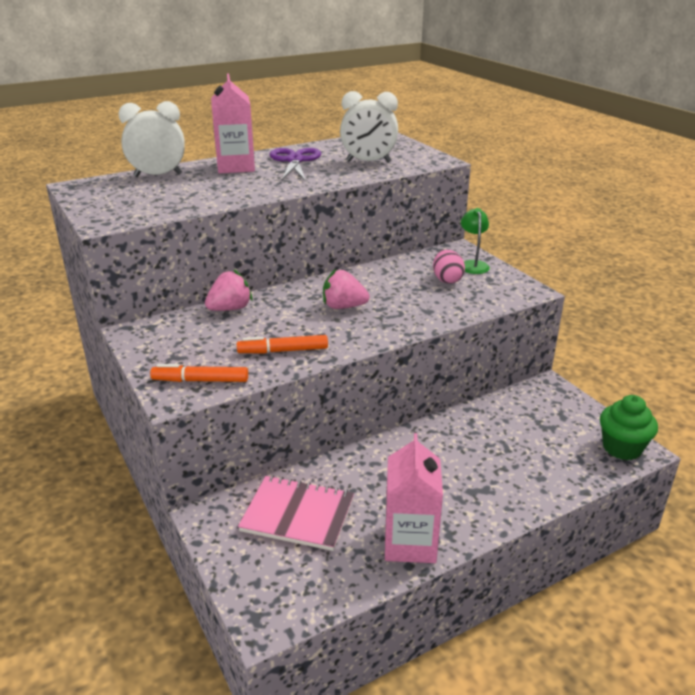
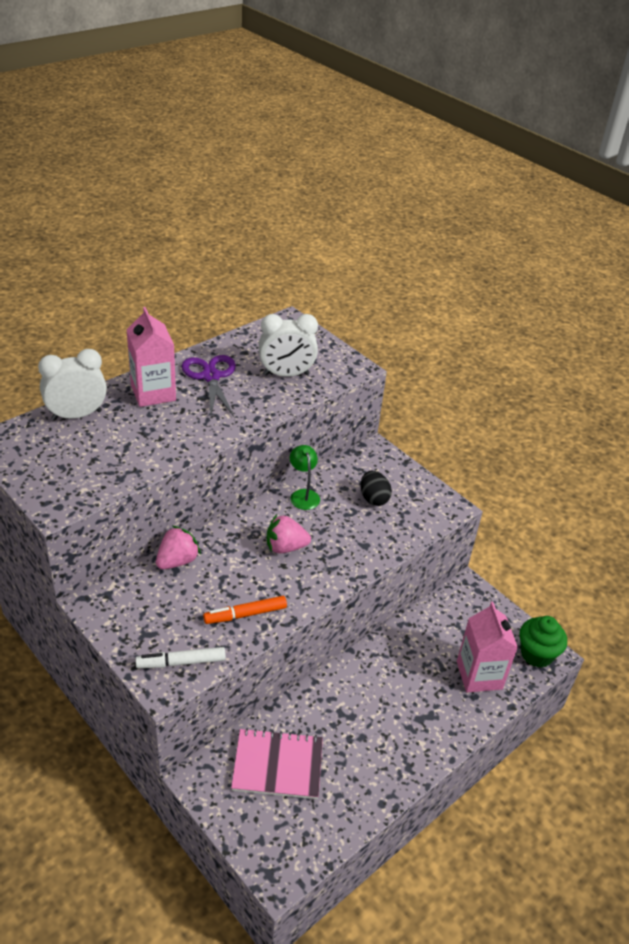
camera: 15 degrees left, 10 degrees up
(200, 380) = (181, 662): orange marker -> white marker
(410, 543) = (378, 781): pink carton -> pink carton (479, 675)
(447, 280) = (373, 498): pink egg -> black egg
(473, 264) = (393, 473): green lamp -> green lamp (303, 495)

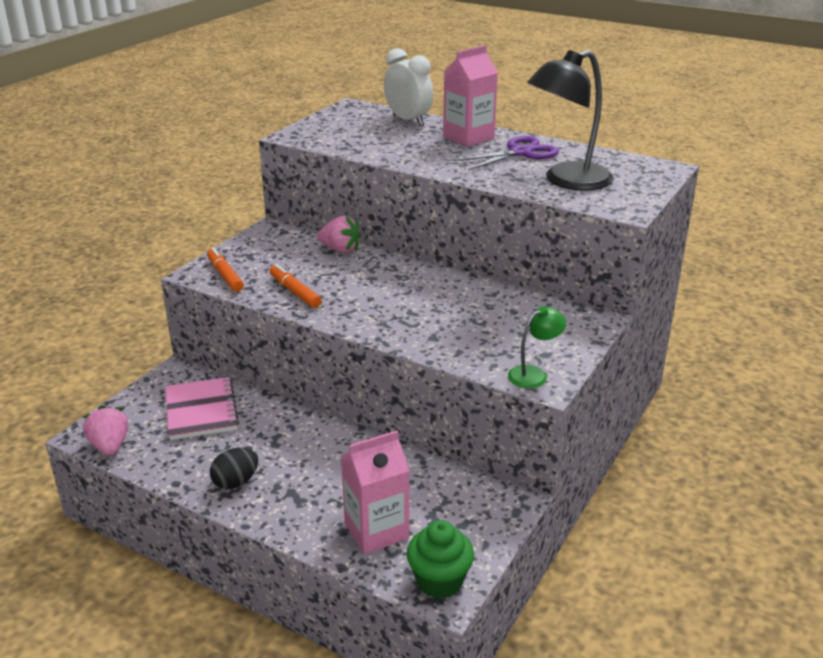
camera: 75 degrees right, 10 degrees down
(181, 662) = (225, 275): white marker -> orange marker
(285, 547) = (396, 295): pink strawberry -> pink strawberry (110, 446)
(286, 374) = (567, 181): white clock -> black lamp
(303, 495) = (480, 290): green lamp -> green lamp (534, 374)
(373, 498) = (512, 331): black egg -> black egg (236, 482)

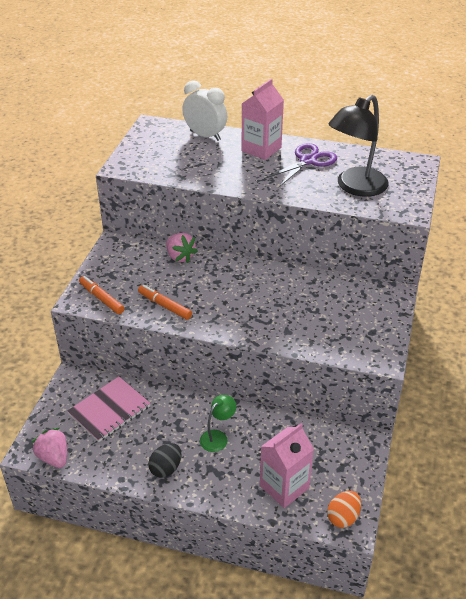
camera: 15 degrees left, 10 degrees up
(201, 410) = (109, 410): pink notebook -> pink notebook turned 75 degrees clockwise
(340, 250) = (180, 257): pink strawberry -> pink strawberry turned 45 degrees clockwise
(439, 581) = (343, 517): green cupcake -> orange egg
(534, 374) = (372, 352): green lamp -> green lamp (218, 437)

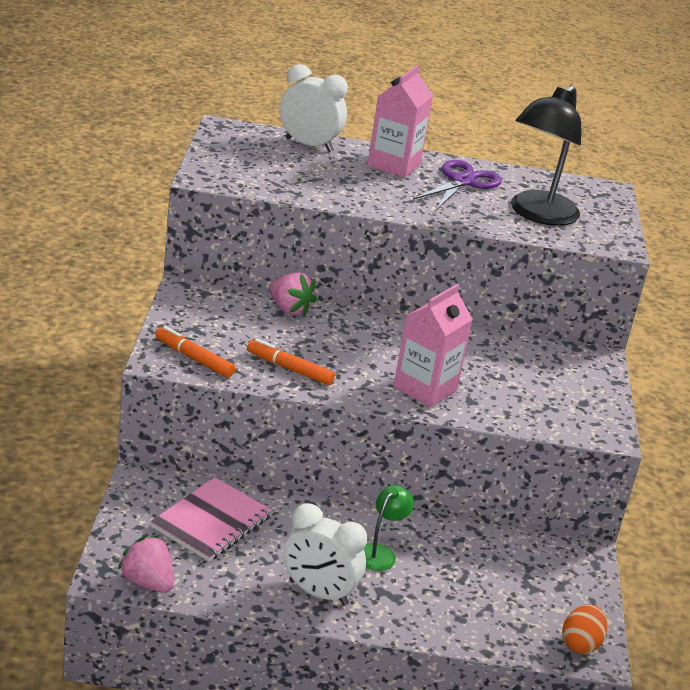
camera: 15 degrees left, 10 degrees down
(166, 468) = (318, 593): black egg -> white clock
(284, 487) = (491, 610): pink carton -> pink carton (425, 388)

